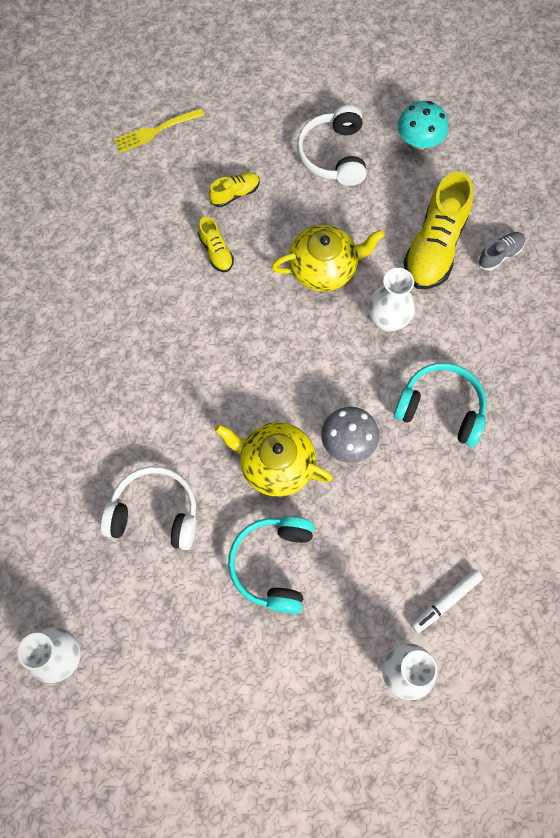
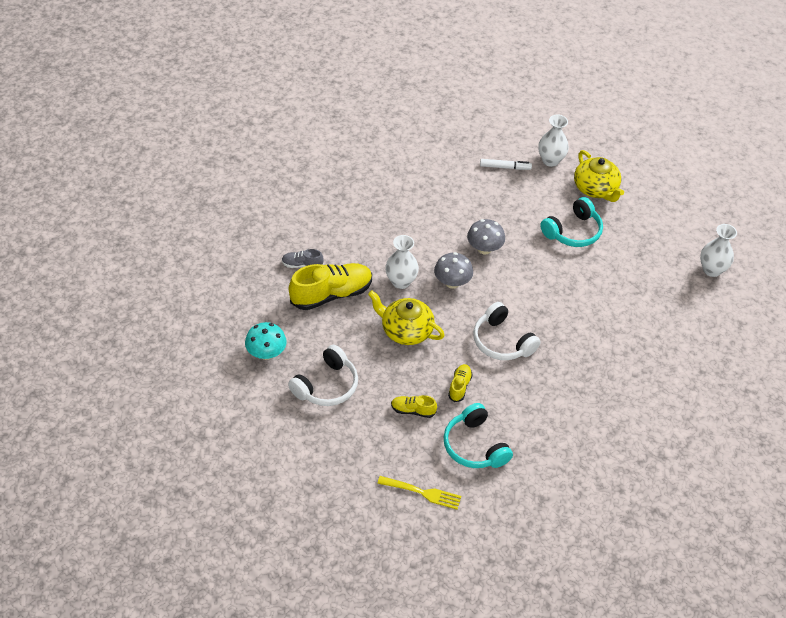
camera: 140 degrees left, 20 degrees down
(155, 513) = (615, 290): white headphones -> white headphones (502, 341)
(275, 464) = (531, 266): yellow teapot -> yellow teapot (595, 189)
(337, 365) = (452, 282): none -> grey mushroom
(441, 408) = (420, 228): turquoise headphones -> turquoise headphones (474, 446)

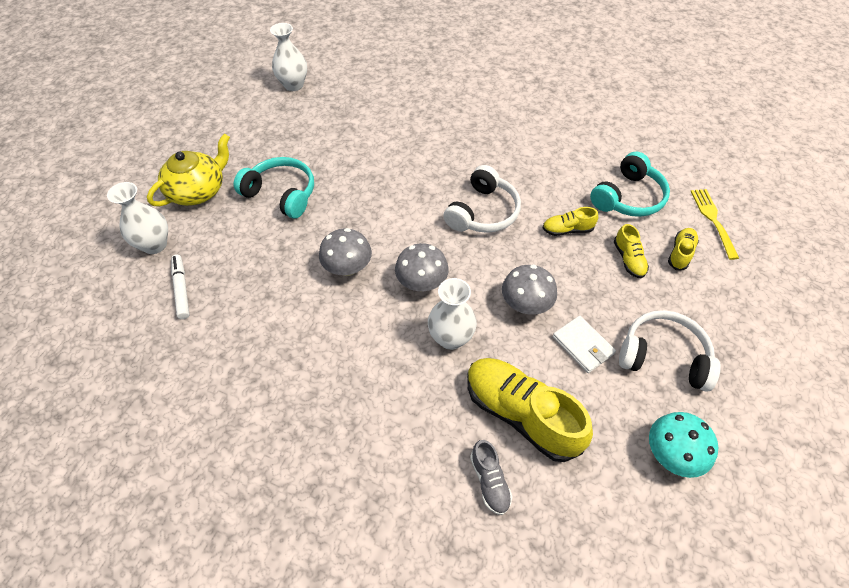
camera: 110 degrees left, 5 degrees up
(358, 346) = (582, 345): none -> white wallet
(401, 448) = (680, 253): none -> yellow shoe
(406, 330) = (525, 304): yellow teapot -> grey mushroom

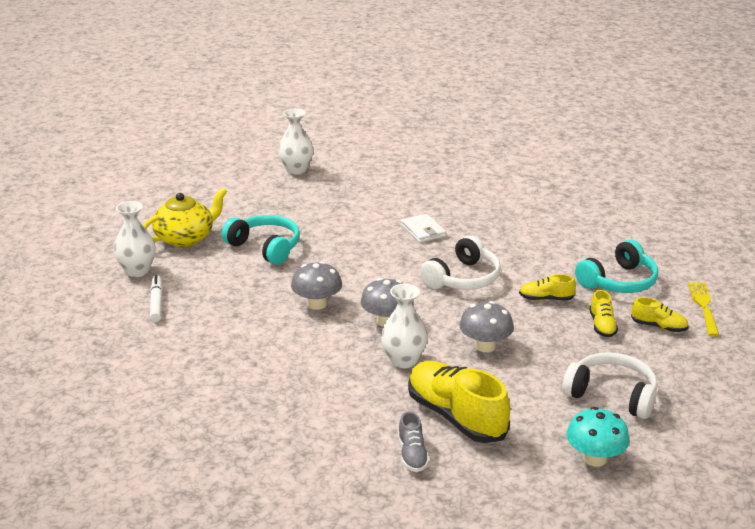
camera: 10 degrees right, 25 degrees down
(582, 345) = (533, 379): white wallet -> white wallet (423, 231)
(680, 253) = (658, 327): yellow shoe -> yellow shoe turned 75 degrees clockwise

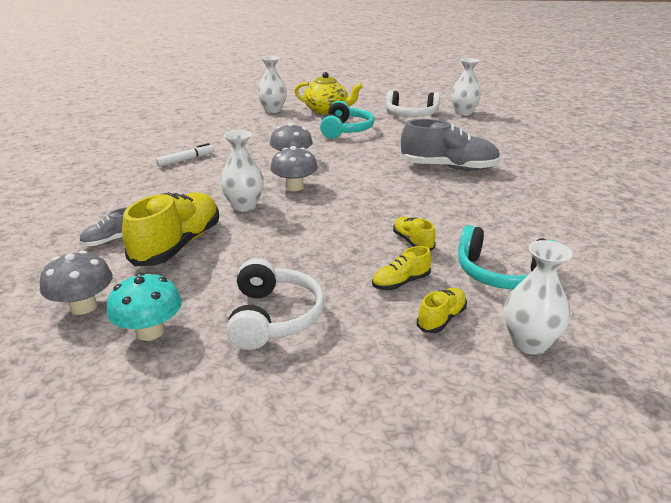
camera: 60 degrees right, 0 degrees up
(156, 303) = (242, 123): white marker -> white marker (186, 160)
(423, 231) = (448, 168): white wallet -> grey shoe
(463, 278) = (396, 199): white headphones -> white headphones (411, 115)
(485, 346) = (299, 232): grey mushroom -> grey mushroom (83, 306)
(658, 327) = (441, 319): yellow shoe -> yellow shoe turned 135 degrees counterclockwise
(704, 306) = (529, 343): yellow fork -> white vase

